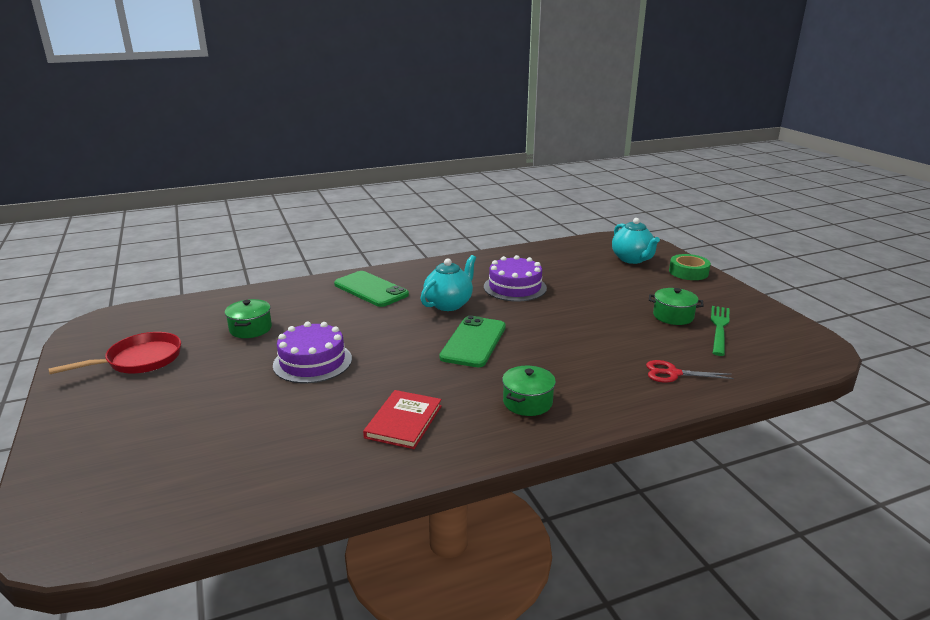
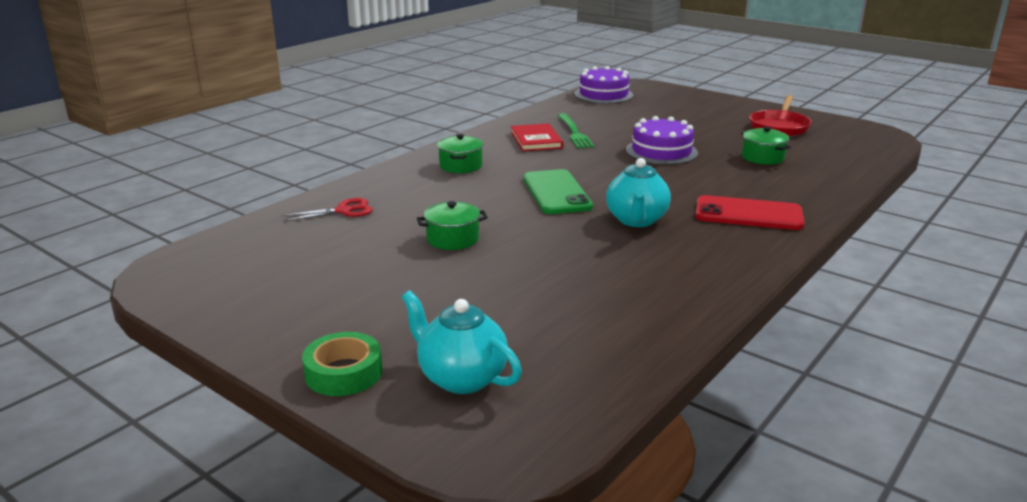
camera: 150 degrees right, 0 degrees up
(370, 289) = (748, 214): green phone -> red phone
(515, 287) = (593, 262): purple cake -> purple cake (603, 94)
(673, 316) = (355, 274): green pot -> green pot (453, 239)
(719, 328) = (291, 272): green fork -> green fork (574, 132)

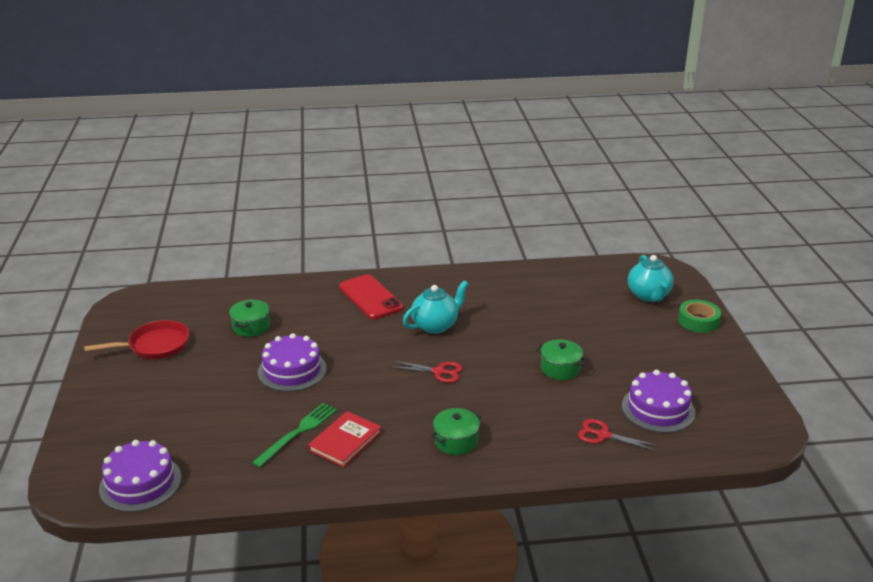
camera: 135 degrees left, 5 degrees up
(308, 248) = (658, 409): none -> purple cake
(556, 193) = (439, 372): green phone -> red scissors

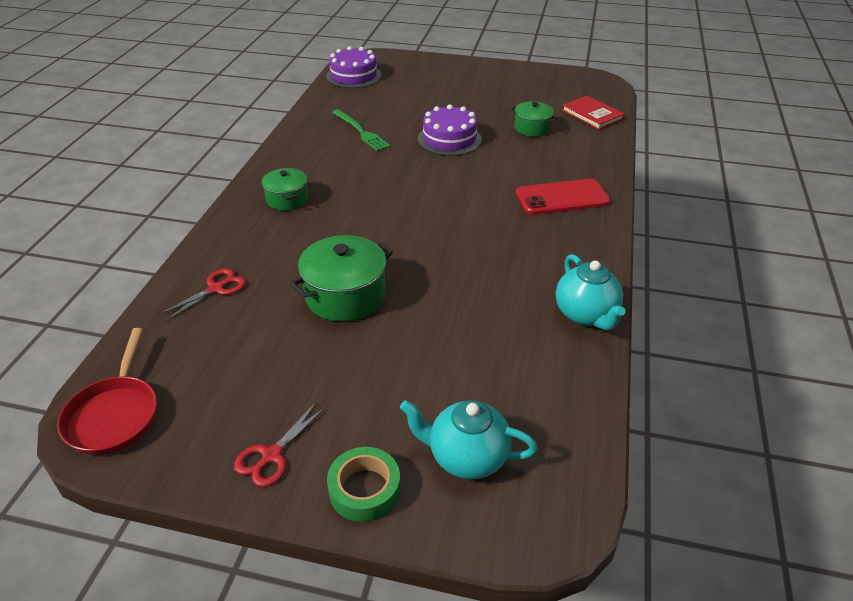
camera: 110 degrees right, 10 degrees up
(155, 346) = (522, 88): red pan -> red pan (114, 415)
(345, 441) = (333, 149): red book -> red book (592, 115)
(435, 326) = (483, 228): turquoise teapot -> turquoise teapot (586, 314)
(439, 372) = (396, 212): red scissors -> red scissors (271, 455)
(560, 369) = (345, 295): green pot -> green pot, size x1.62
(658, 409) = (217, 348): purple cake -> none

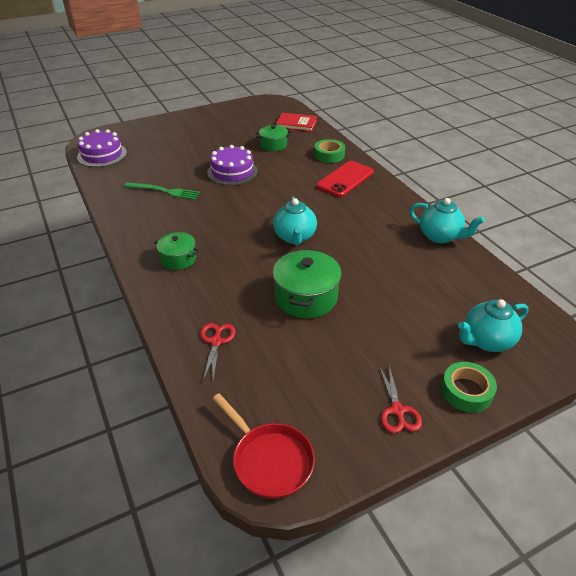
camera: 40 degrees left, 0 degrees up
(418, 232) = (294, 237): none -> turquoise teapot
(582, 163) = (329, 155): none -> green tape

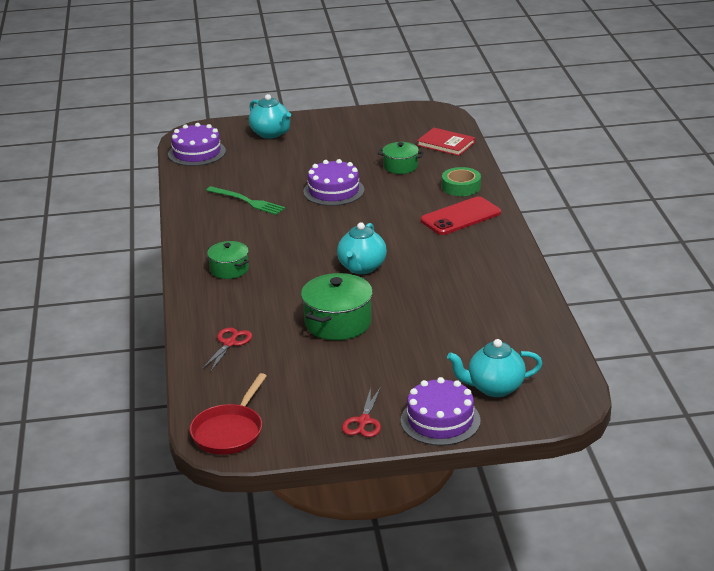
camera: 20 degrees right, 10 degrees down
(269, 460) = (229, 432): red pan -> red pan turned 45 degrees clockwise
(440, 236) = (525, 291): turquoise teapot -> turquoise teapot (271, 134)
(466, 391) = (440, 420): green tape -> purple cake

